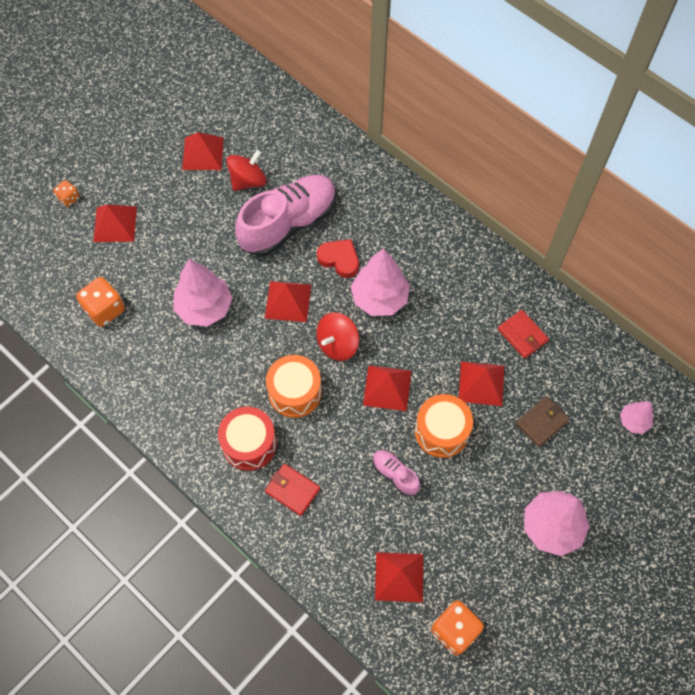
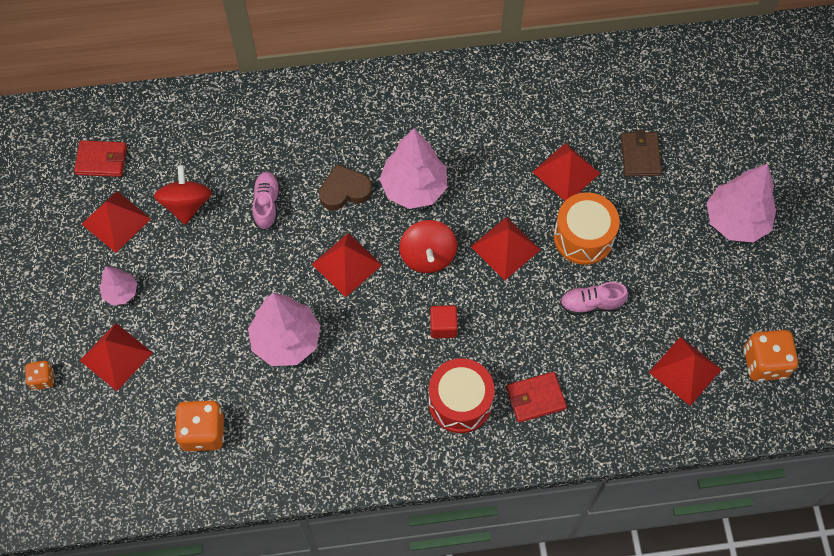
camera: 50 degrees left, 0 degrees up
(288, 223) = (267, 204): pink shoe -> pink shoe, size x0.45
(295, 392) = (443, 326): orange drum -> red cube
(339, 259) = (344, 190): red heart -> brown heart
(522, 335) = (550, 107): red wallet -> red wallet (101, 160)
(633, 421) = (696, 90): pink tree -> pink tree (121, 292)

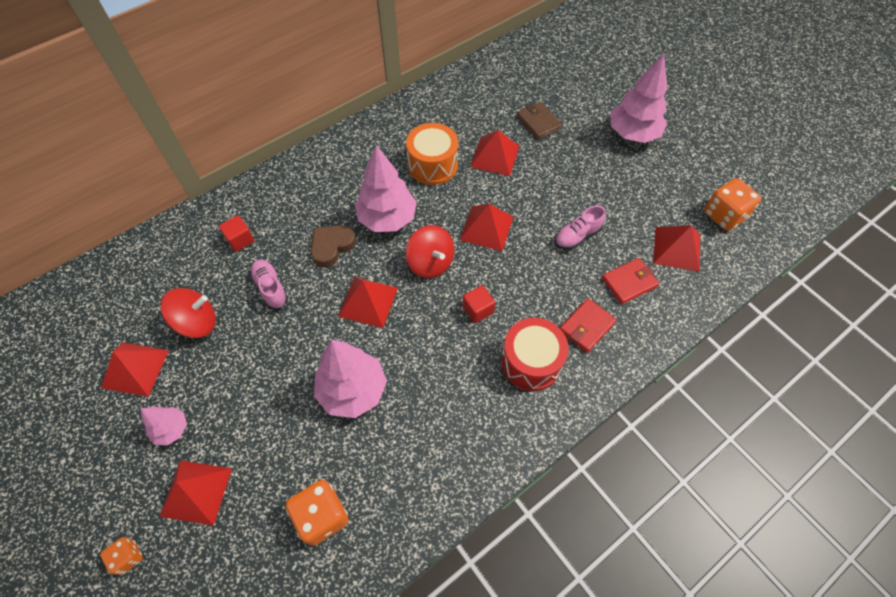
camera: 30 degrees left, 5 degrees down
(101, 160) = (95, 324): red wallet -> red wallet (629, 282)
(186, 204) = (197, 322): red spinning top -> red spinning top turned 105 degrees clockwise
(264, 140) = (240, 240): none -> red cube
(583, 237) = (538, 193): orange drum -> orange drum (433, 165)

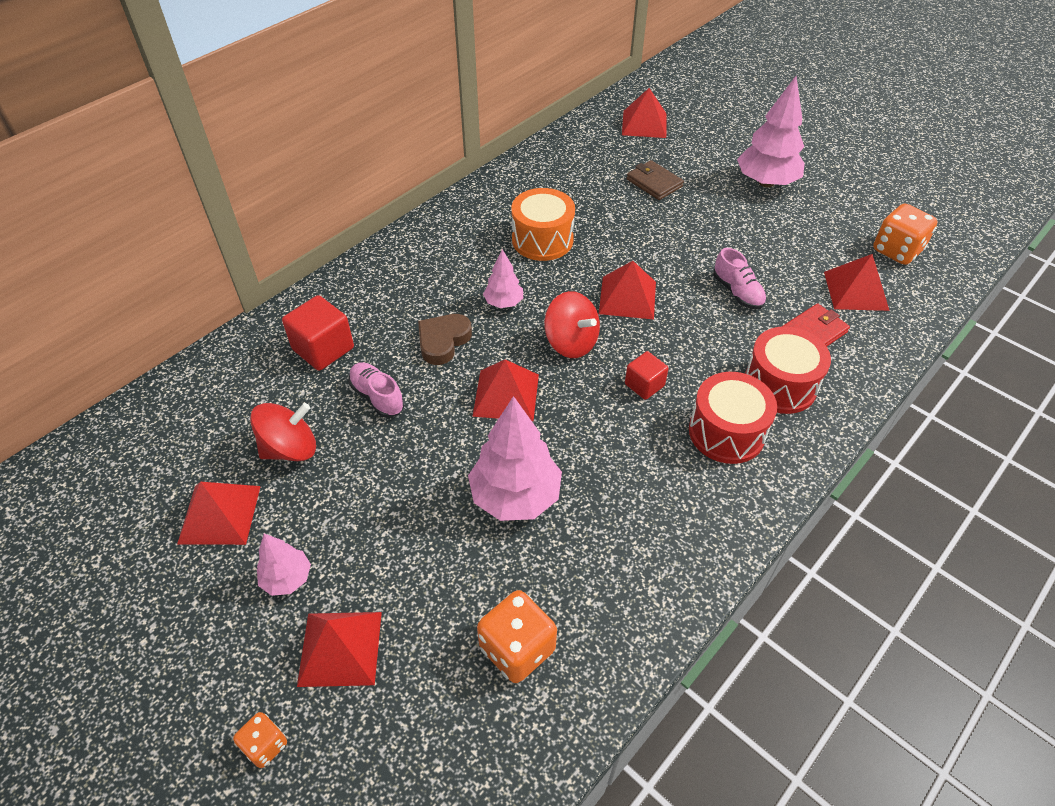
camera: 10 degrees left, 10 degrees down
(240, 240) = (323, 349): red cube -> red cube, size x1.61
(387, 219) = (503, 303): pink tree -> pink tree, size x0.53
(494, 156) = (613, 222): red pyramid -> red pyramid (644, 124)
(577, 236) = (737, 292): pink shoe -> pink shoe turned 75 degrees counterclockwise
(586, 326) = (780, 385): red wallet -> red drum

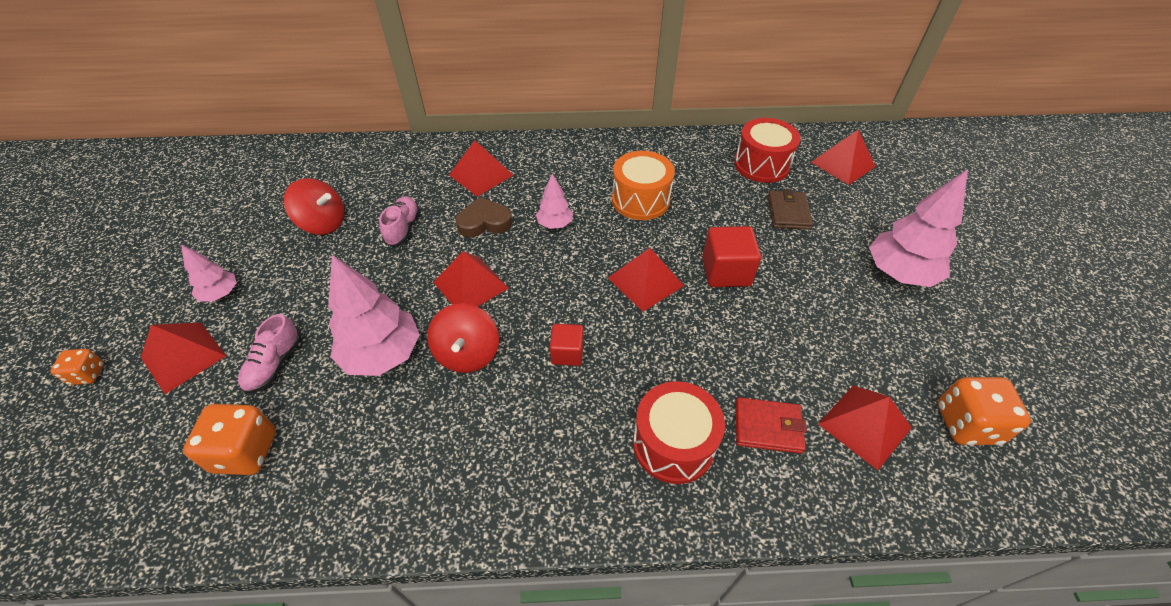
camera: 45 degrees right, 0 degrees up
(219, 514) = (247, 232): red pyramid -> red pyramid (481, 175)
(323, 349) = (417, 179): red cube -> red cube (726, 271)
(571, 342) = (560, 283): red spinning top -> red spinning top (467, 353)
(726, 432) = (576, 441): red drum -> red drum (761, 165)
(737, 292) = (742, 342): pink shoe -> pink shoe (274, 364)

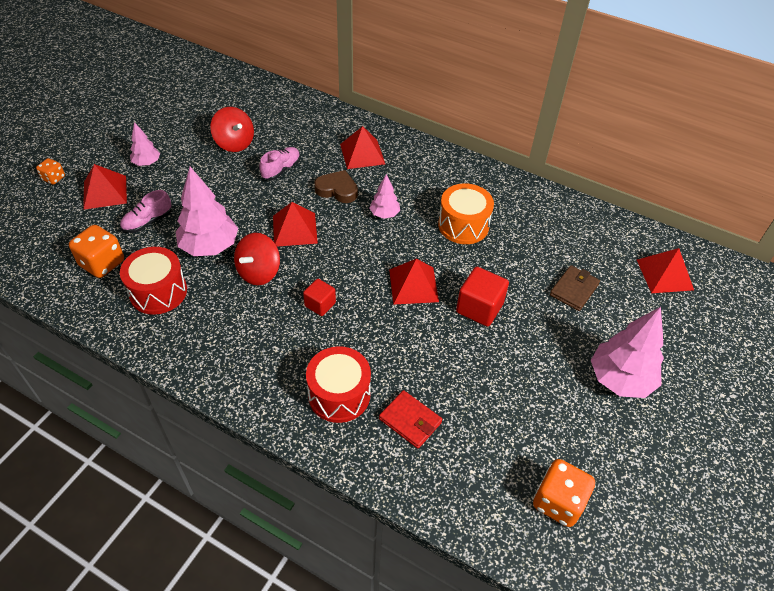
camera: 30 degrees right, 0 degrees up
(761, 165) = (590, 243): red drum -> red drum (158, 292)
(864, 425) = (479, 459): red pyramid -> none

